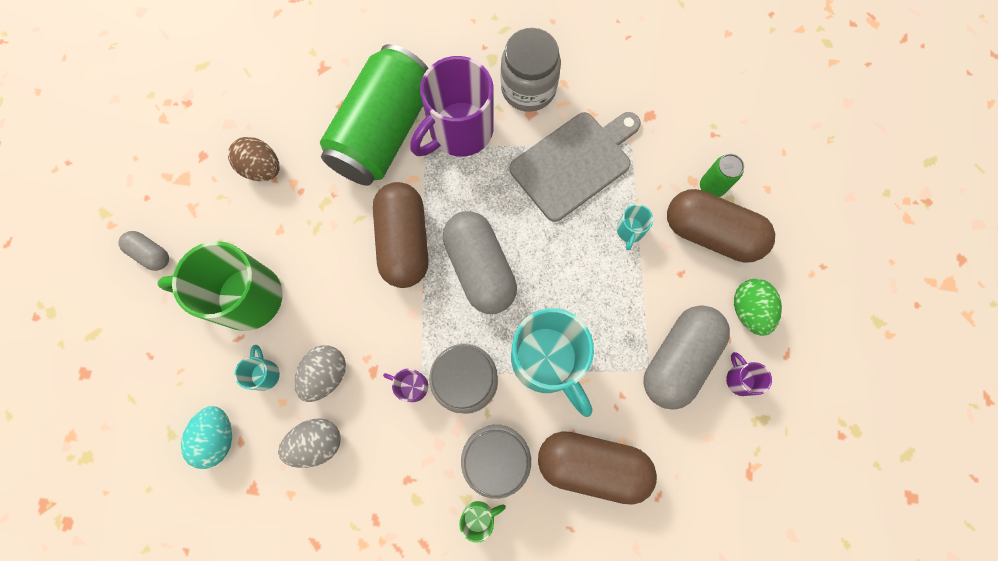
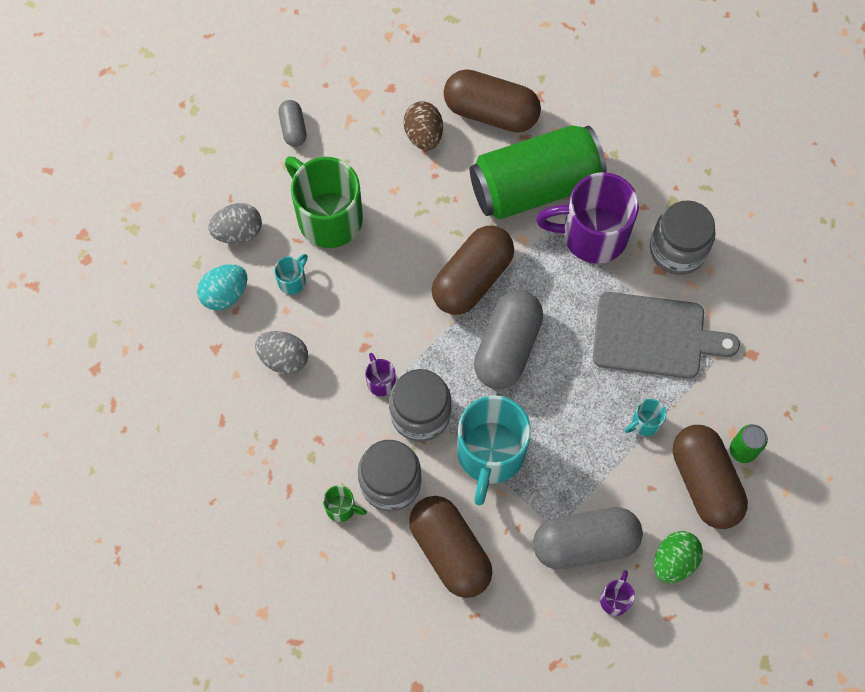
camera: 45 degrees right, 5 degrees down
(298, 107) = (491, 112): none -> brown capsule
(326, 374) = (331, 319): grey egg -> grey egg (238, 232)

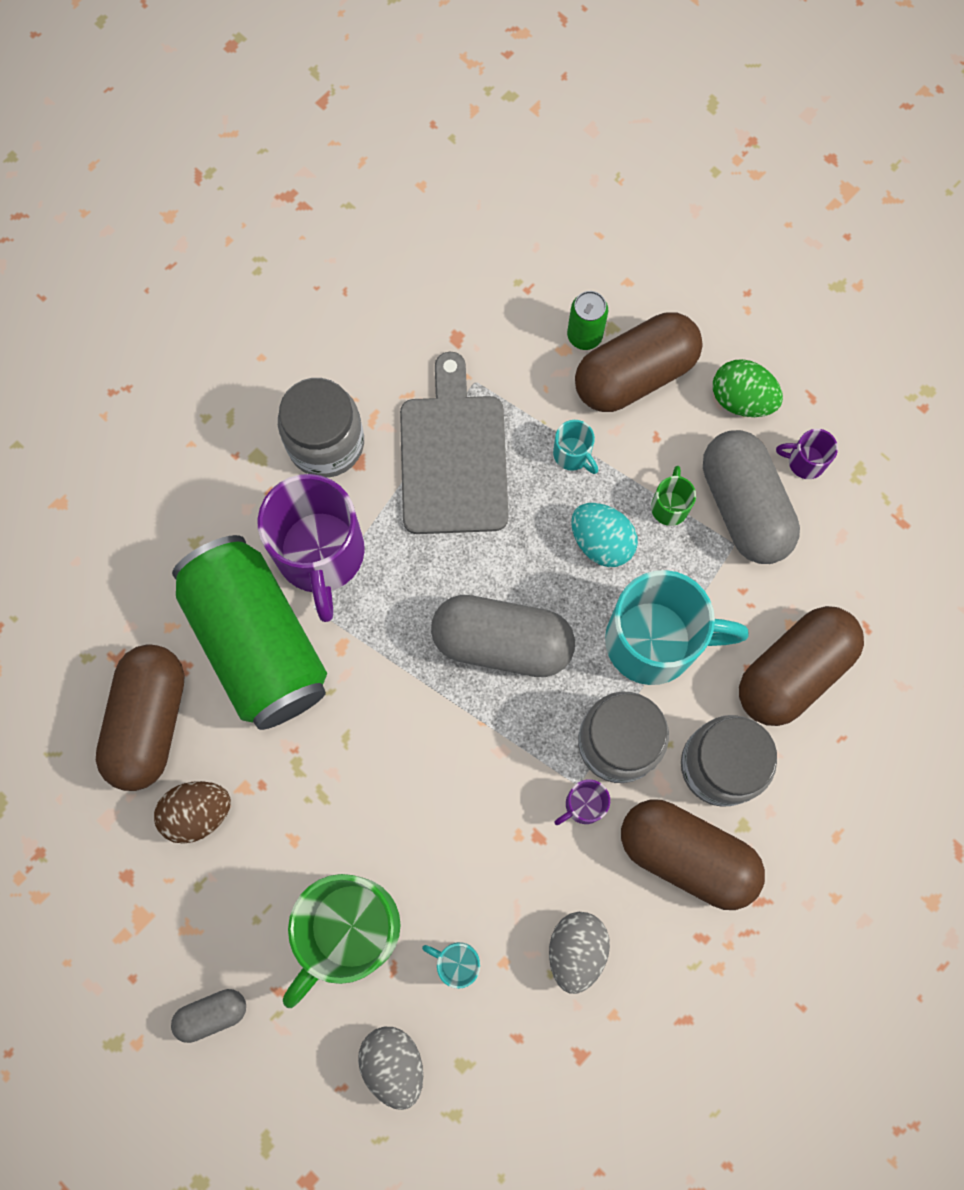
camera: 100 degrees left, 5 degrees up
(225, 294) = (494, 1060): turquoise egg -> turquoise egg (601, 542)
(342, 508) = (769, 824): green mug -> green mug (670, 506)
(472, 278) = (411, 705): brown capsule -> brown capsule (686, 855)

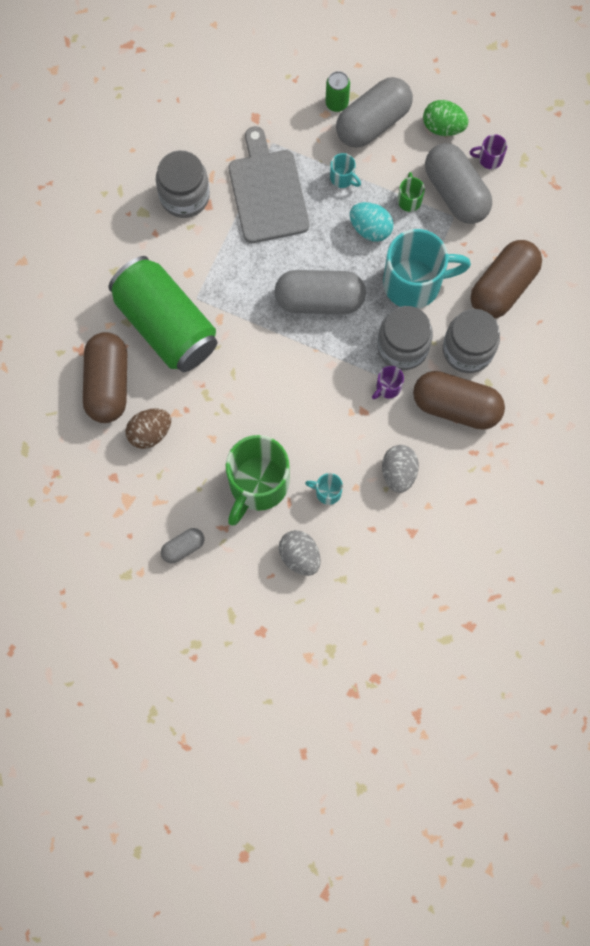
camera: 10 degrees left, 0 degrees up
(321, 555) = (195, 266): purple mug -> none
(634, 375) = (373, 122): brown capsule -> grey capsule

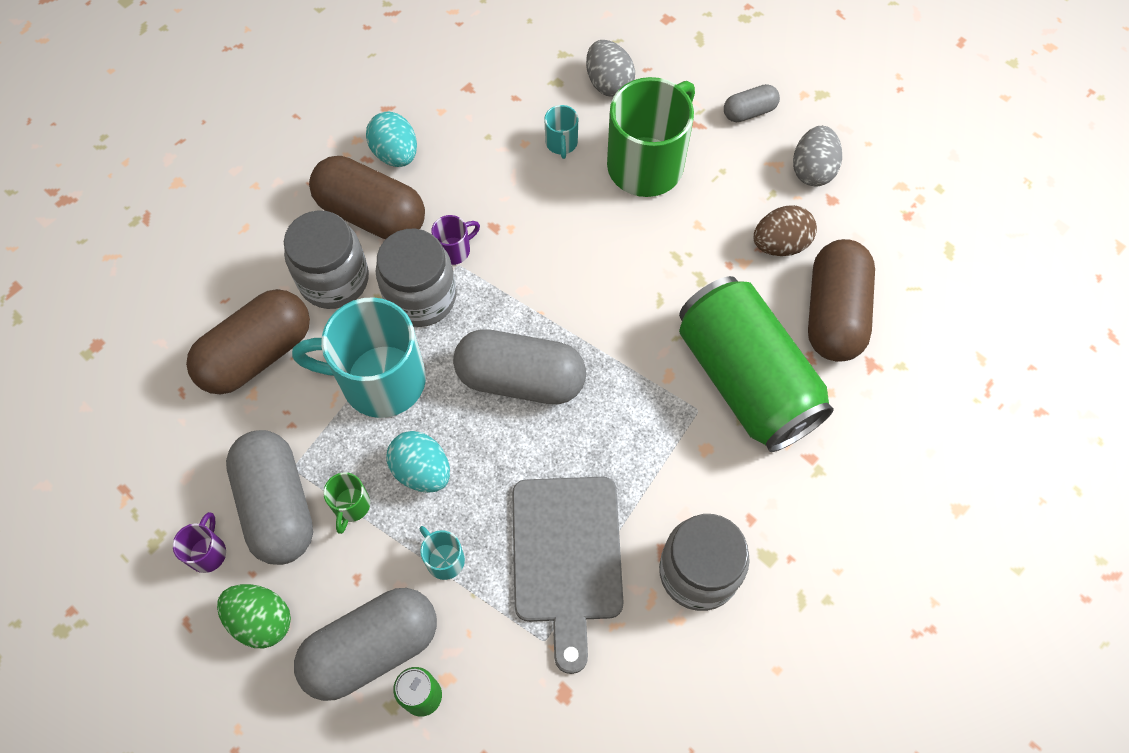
camera: 170 degrees left, 10 degrees down
(327, 492) = (561, 143): turquoise mug -> turquoise mug turned 60 degrees clockwise
(398, 472) = (467, 151): grey egg -> grey egg (812, 170)
(453, 460) = (395, 154): none -> turquoise egg
(489, 159) = (208, 552): purple mug -> purple mug turned 90 degrees counterclockwise

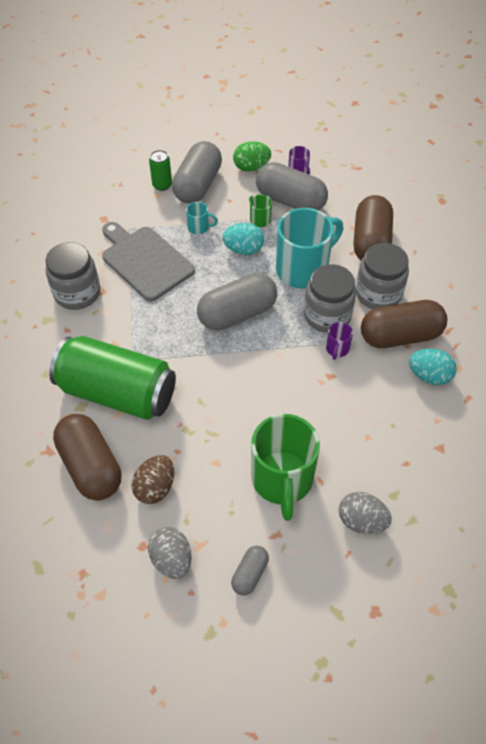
camera: 140 degrees right, 10 degrees down
(561, 143) = (346, 454): turquoise mug -> none

